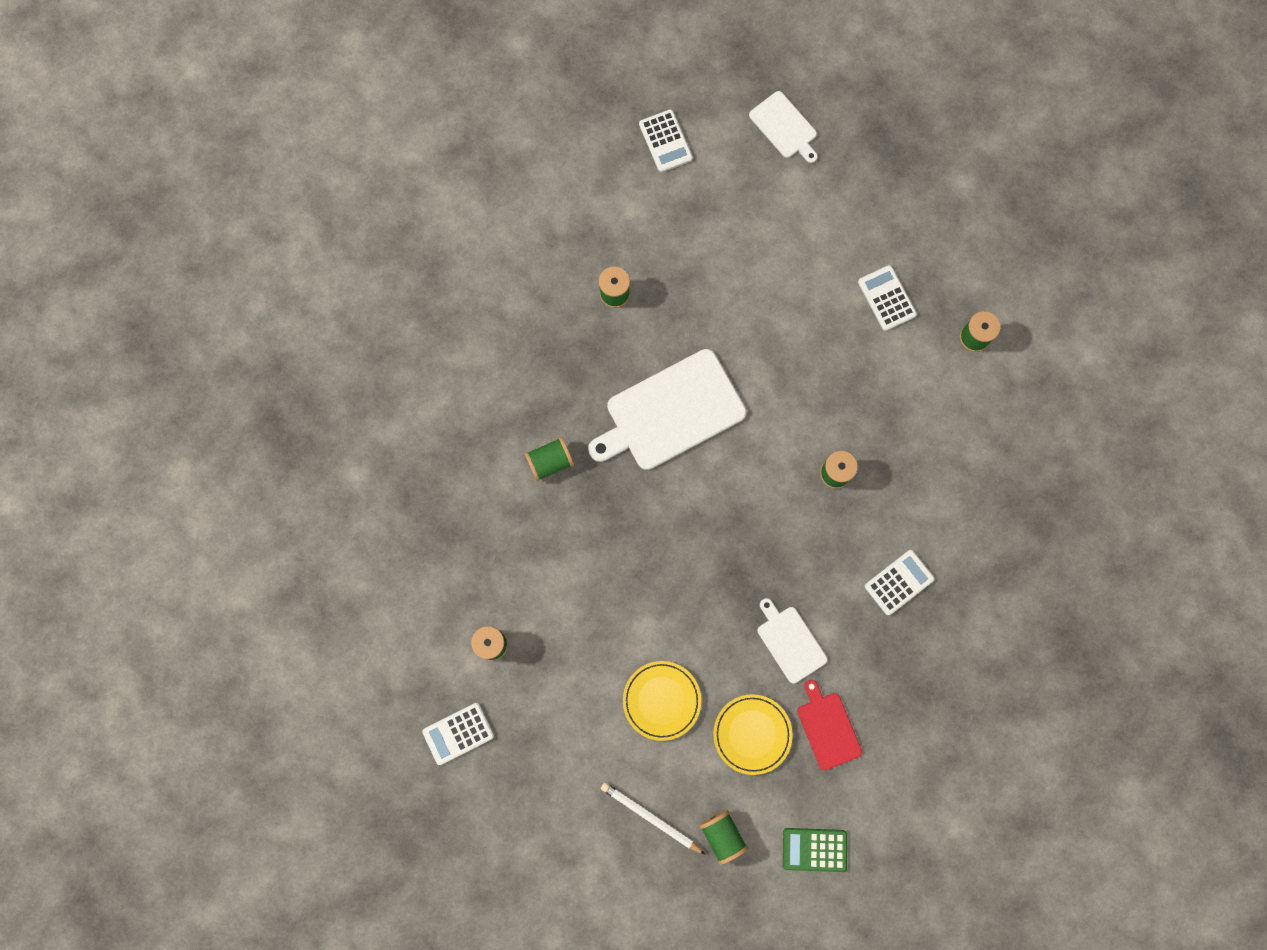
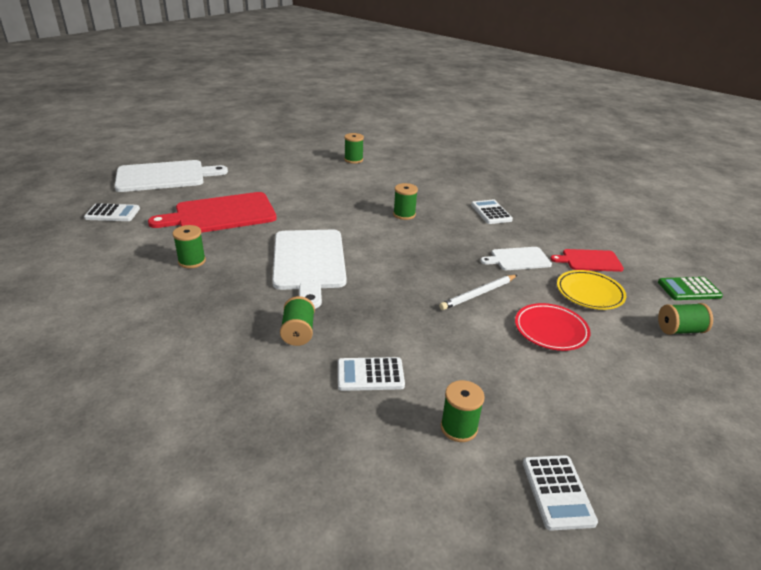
camera: 70 degrees left, 45 degrees down
(651, 817) = (664, 366): white pencil -> white pencil (478, 294)
(661, 700) = (550, 330): yellow plate -> red plate
(724, 259) = (221, 214): none -> red cutting board
(784, 127) = (164, 176): white cutting board -> white cutting board, size x1.89
(814, 849) = (689, 289): green calculator -> green calculator turned 60 degrees clockwise
(886, 298) = (306, 175): white calculator -> white calculator (370, 375)

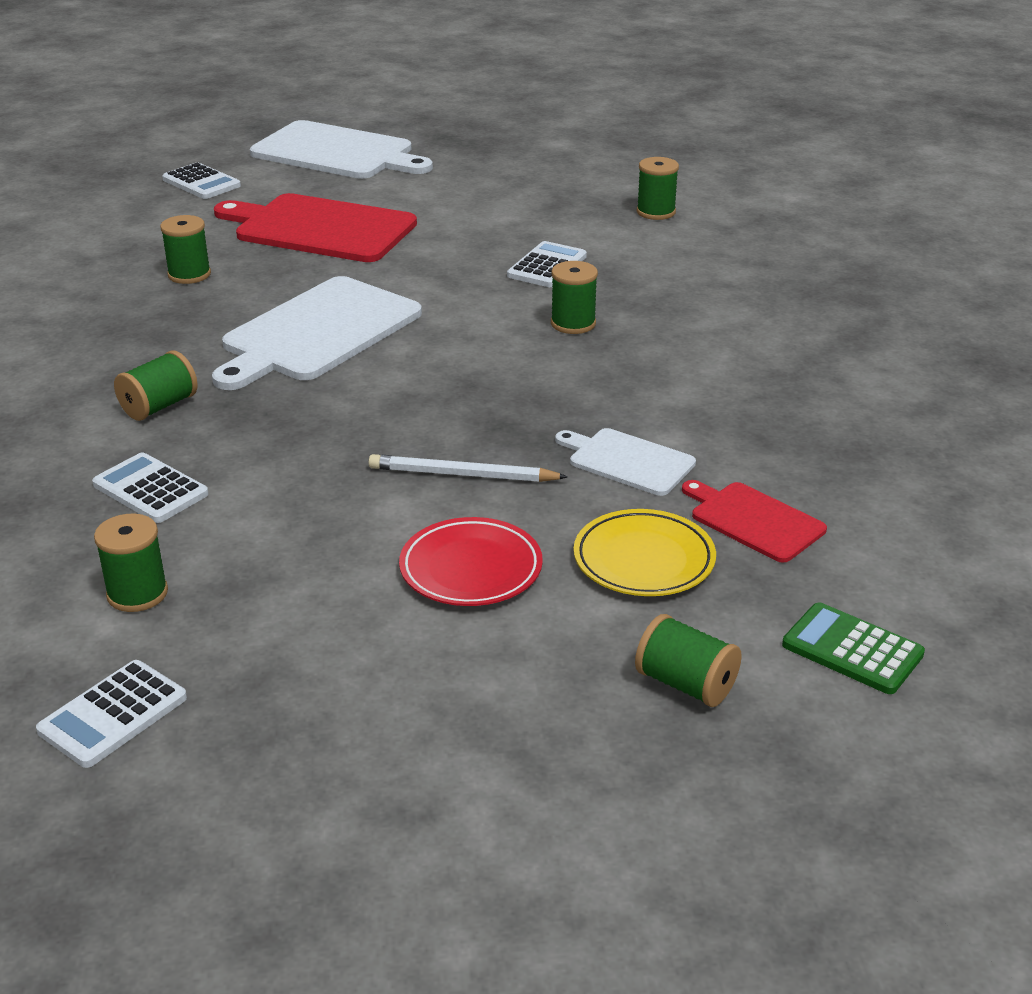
camera: 45 degrees right, 0 degrees up
(491, 212) = (731, 377): white calculator -> white calculator (547, 266)

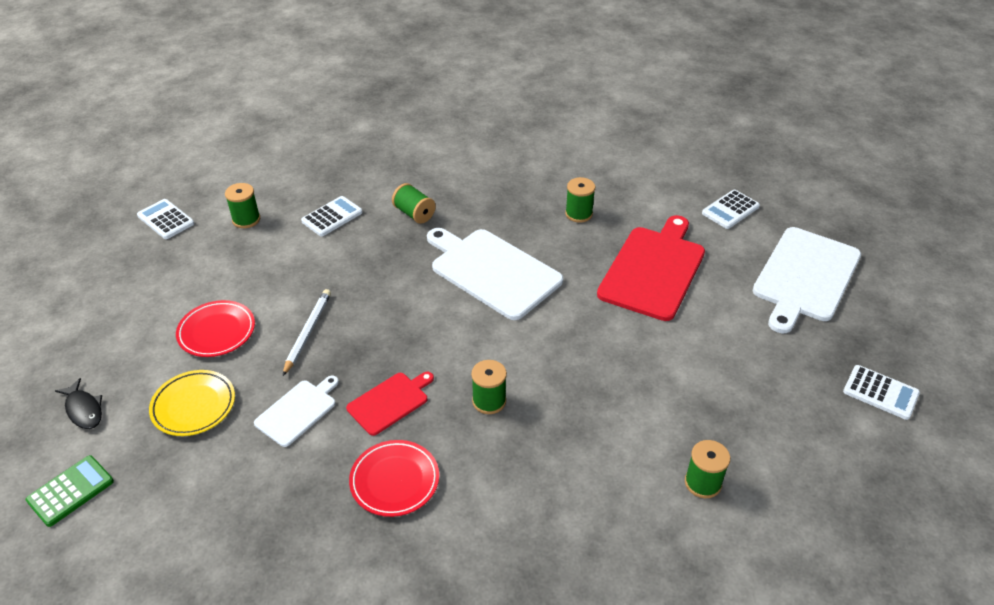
camera: 95 degrees right, 10 degrees up
(547, 266) = (588, 394): white calculator -> white calculator (880, 392)
(686, 684) = (84, 409): green spool -> black fish
(720, 376) = (394, 481): none -> red plate
(753, 520) = (210, 467): red cutting board -> red cutting board (390, 402)

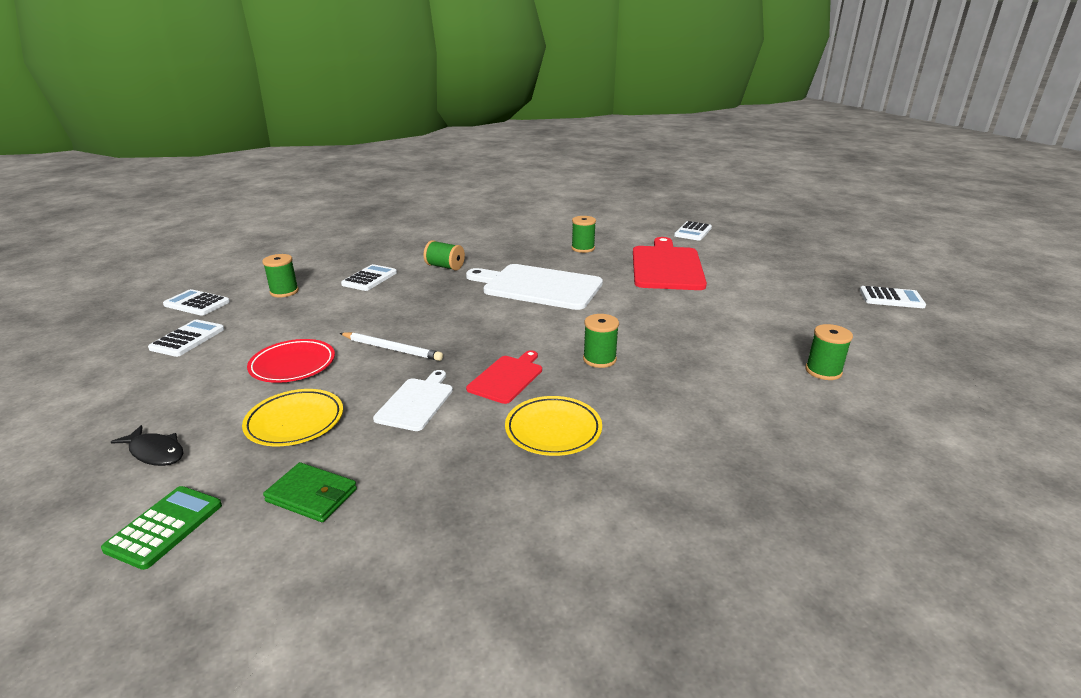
camera: 20 degrees left, 15 degrees down
(144, 271) = (187, 339): none -> white calculator
(177, 493) = (312, 495): none -> green wallet
(307, 332) = (392, 349): white pencil -> white pencil turned 120 degrees clockwise
(394, 481) = (553, 430): red plate -> yellow plate
(805, 277) = (777, 254): white cutting board -> none

